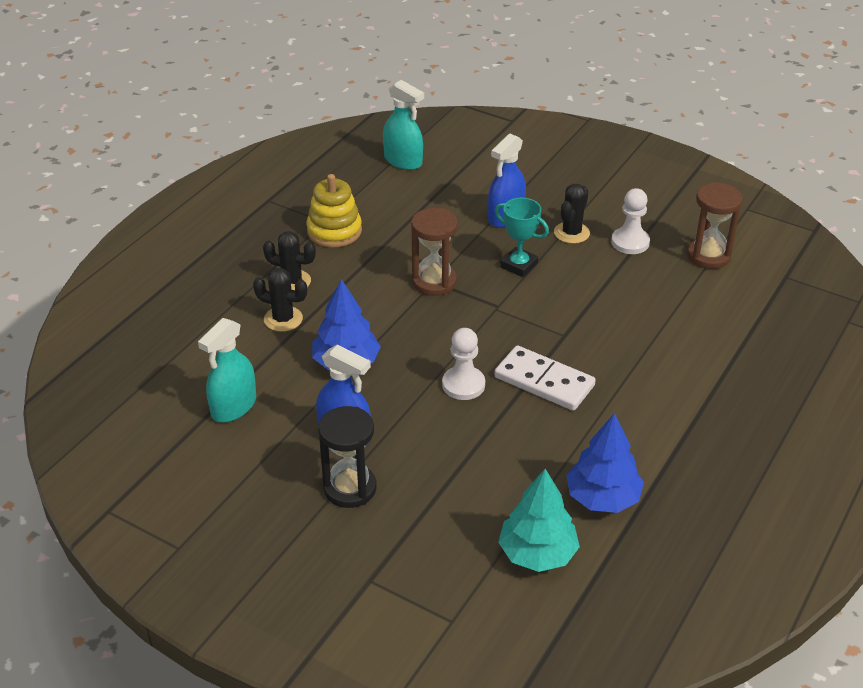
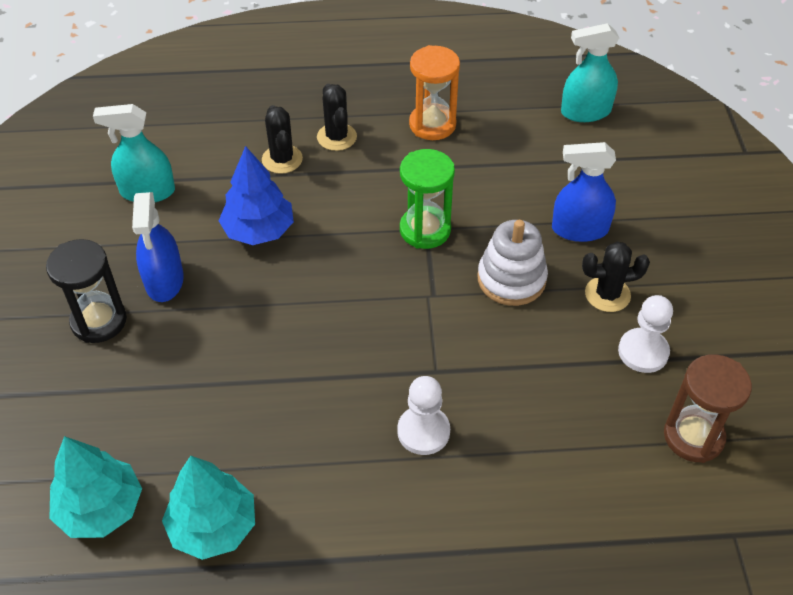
camera: 55 degrees right, 10 degrees up
(334, 231) = (432, 124): yellow stacking toy -> orange hourglass
(403, 161) = (585, 112): turquoise spray bottle -> turquoise spray bottle turned 75 degrees clockwise
(434, 282) = (425, 230): brown hourglass -> green hourglass
(463, 385) = (295, 329): white pawn -> white pawn (423, 431)
(519, 265) = (511, 279): turquoise trophy -> white stacking toy
(544, 381) = (350, 390): white domino -> none
(602, 498) = (213, 526): blue tree -> turquoise tree

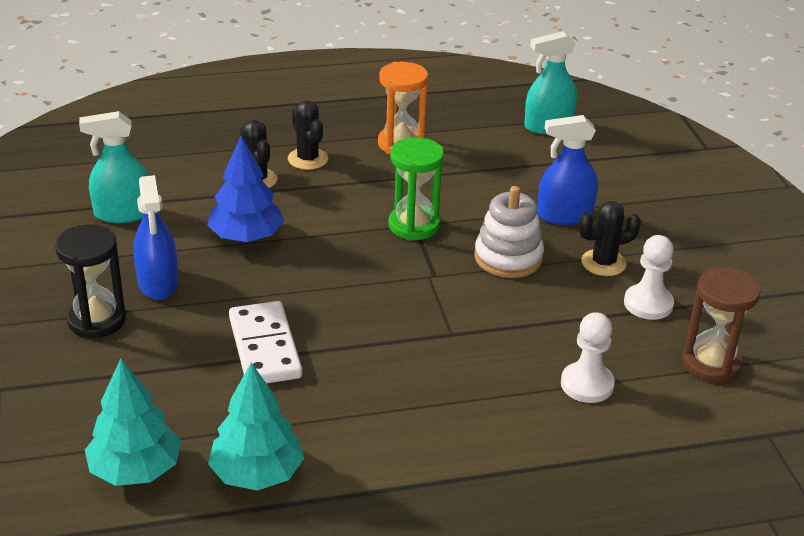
camera: 10 degrees left, 15 degrees down
(250, 370) = (264, 347): none -> white domino
(423, 431) = (451, 381): white pawn -> white pawn (587, 384)

